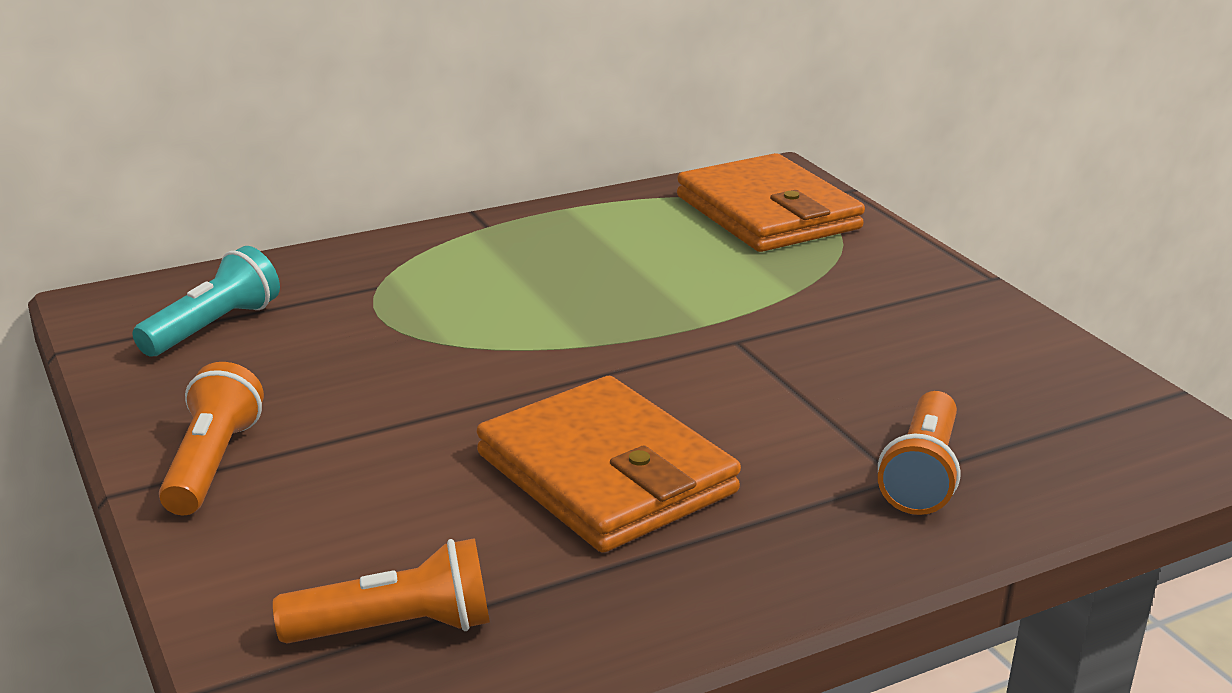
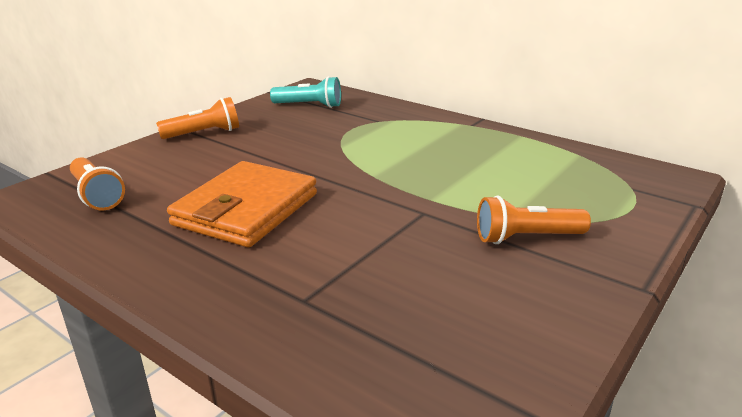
camera: 65 degrees right, 0 degrees up
(768, 213) = (608, 186): orange wallet -> none
(921, 474) = (312, 308): orange flashlight -> orange flashlight (526, 238)

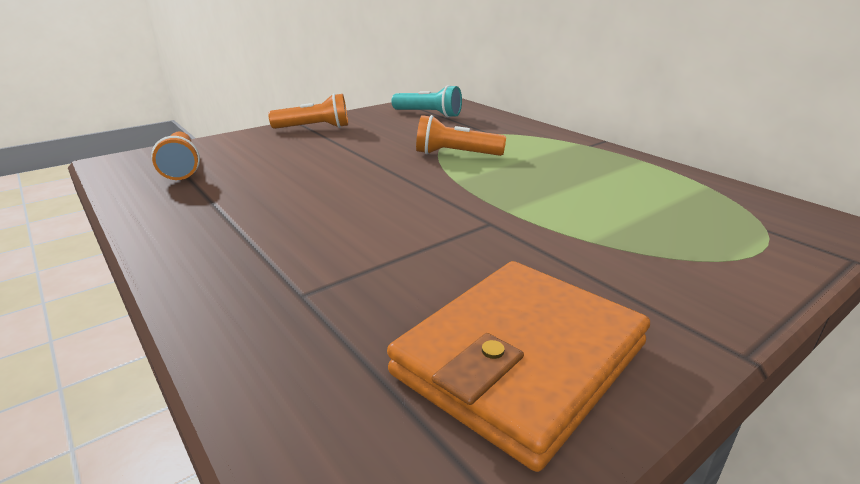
camera: 15 degrees right, 0 degrees up
(246, 209) = (306, 196): orange wallet -> orange wallet (520, 359)
(526, 238) = (602, 266): orange flashlight -> orange flashlight (455, 154)

